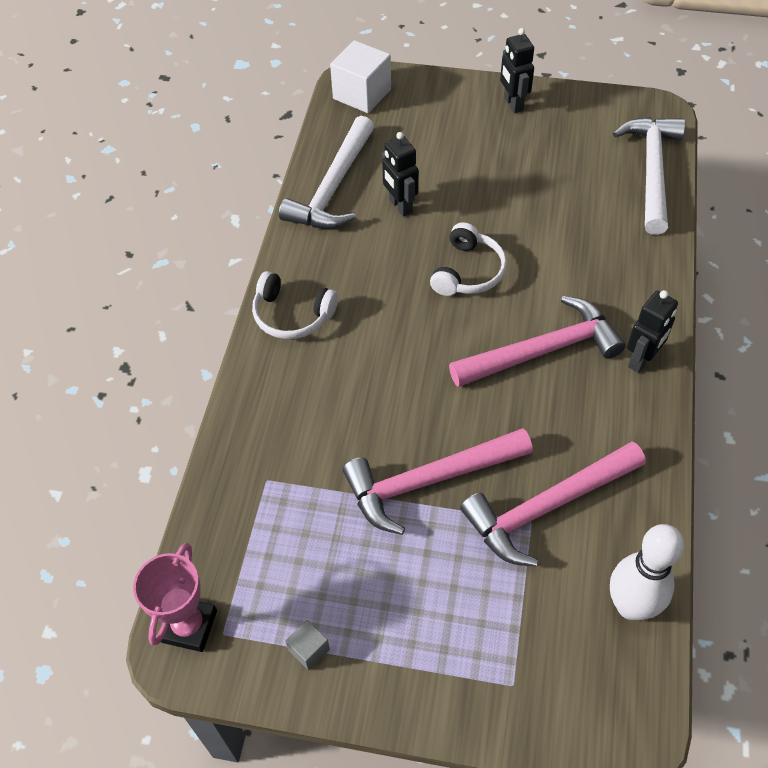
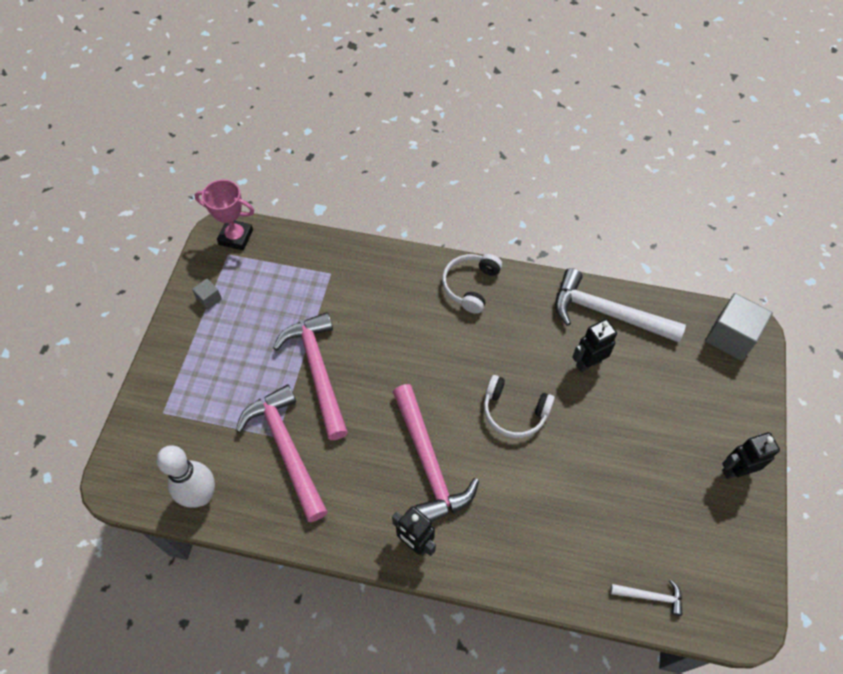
camera: 90 degrees right, 5 degrees up
(362, 94) = (731, 337): white cube -> grey cube
(652, 171) = (650, 596): white hammer -> white hammer, size x0.46

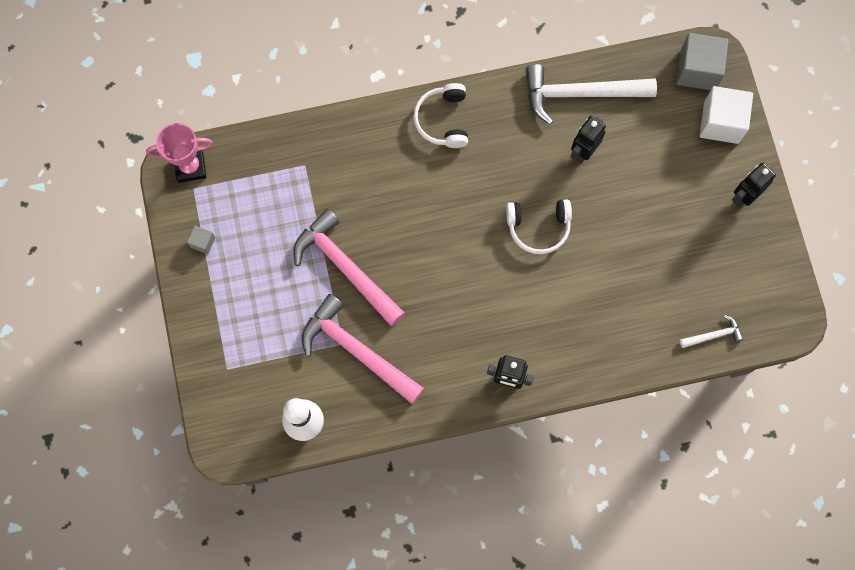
camera: 25 degrees left, 15 degrees up
(428, 463) = (486, 307): pink hammer -> none
(737, 392) = (721, 122): none -> white cube

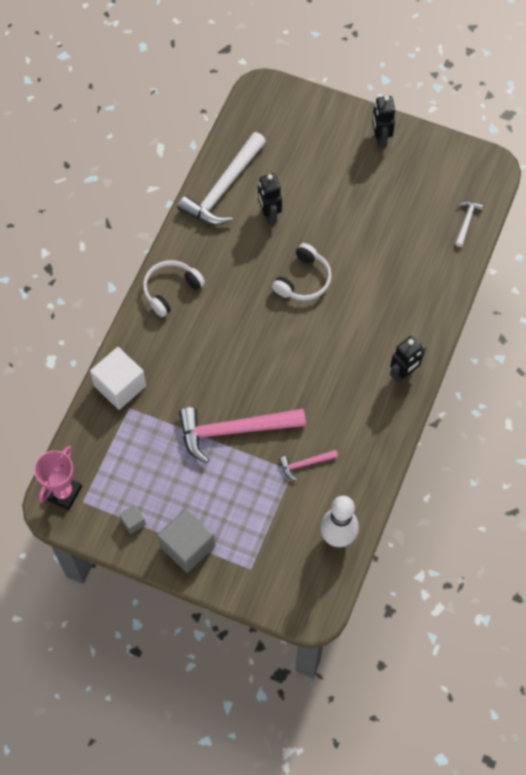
camera: 55 degrees left, 10 degrees down
(357, 350) = (305, 463): pink hammer -> pink hammer, size x0.46
(443, 120) = (171, 290): white headphones -> white headphones turned 105 degrees clockwise
(697, 70) = (265, 105): grey cube -> grey cube (187, 546)
(721, 122) = (315, 116): white cube -> white cube (120, 386)

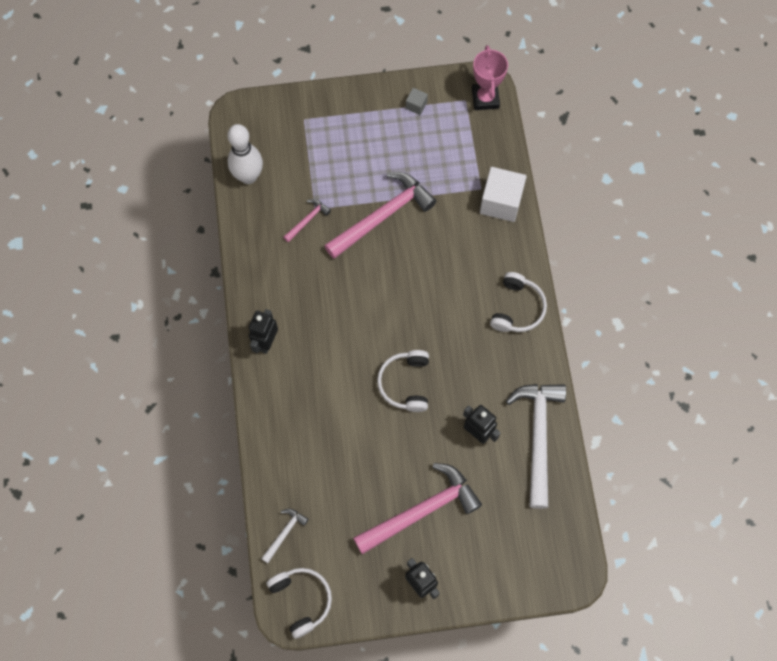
camera: 150 degrees right, 5 degrees up
(187, 546) = (362, 110): grey cube -> none
(349, 184) = (422, 511): none -> pink hammer
(466, 221) = (285, 533): white hammer -> white hammer turned 135 degrees counterclockwise
(477, 171) = (302, 600): none -> white headphones

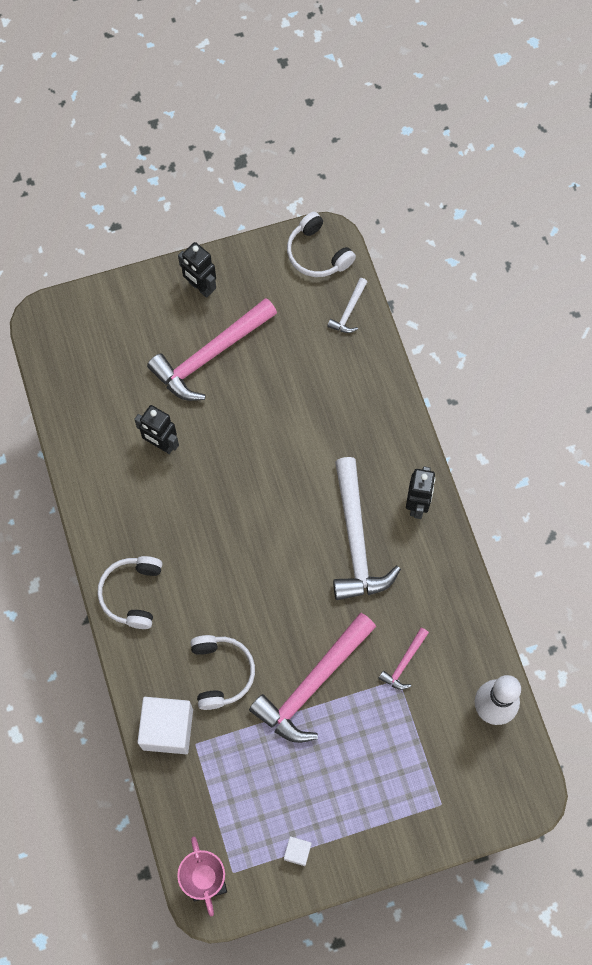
camera: 170 degrees right, 0 degrees up
(405, 383) = (250, 484): white headphones -> white headphones (221, 673)
(416, 105) = (297, 852): grey cube -> white cube
(538, 436) = (93, 451): white hammer -> white hammer (356, 540)

